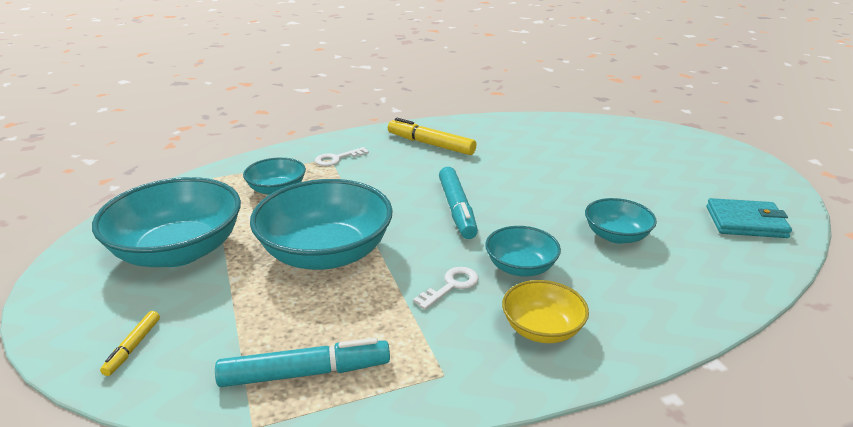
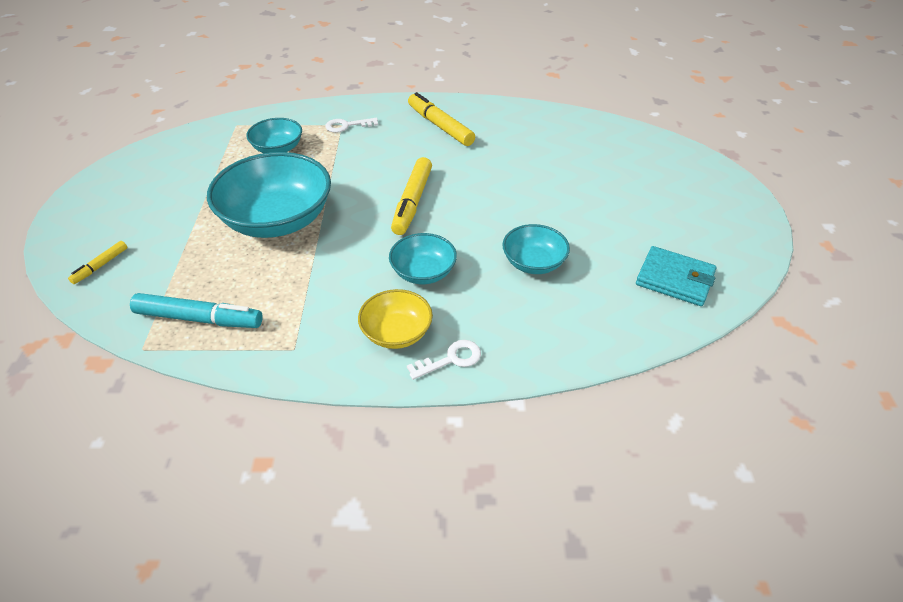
camera: 20 degrees right, 15 degrees up
(178, 251) = (172, 191): turquoise bowl -> none
(451, 286) = (354, 275): white key -> white key (451, 359)
(457, 209) = (412, 202): turquoise marker -> yellow marker

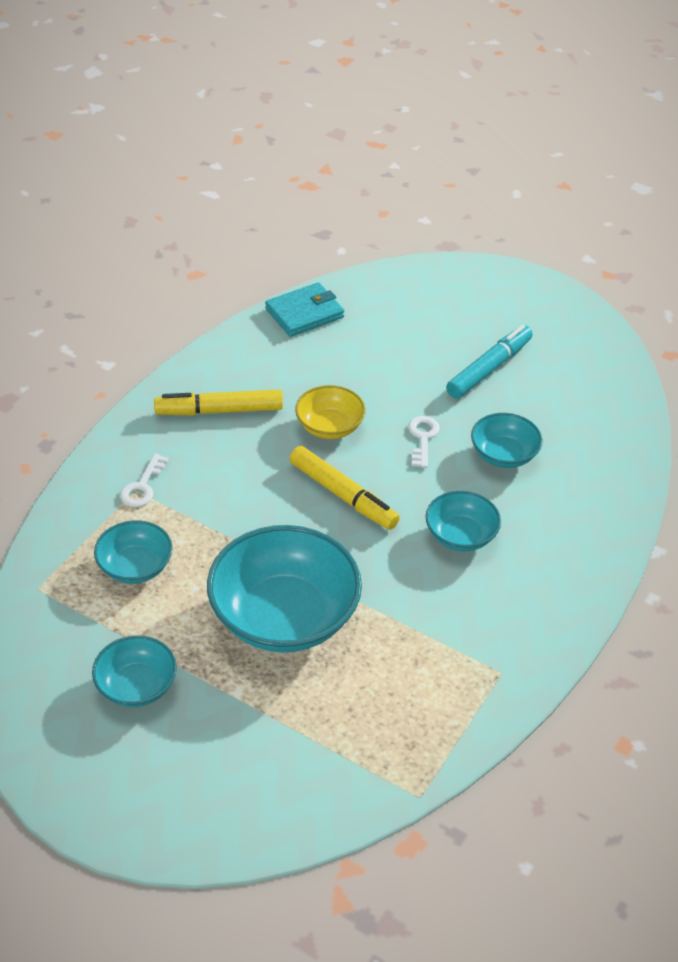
camera: 60 degrees left, 0 degrees up
(100, 266) = (244, 805): yellow marker -> none
(180, 186) = (136, 686): none -> turquoise bowl
(199, 319) = (405, 735): turquoise marker -> turquoise marker (489, 369)
(396, 333) = (530, 590): yellow bowl -> yellow bowl (329, 426)
(451, 359) = (587, 568): white key -> white key (422, 438)
(674, 279) = (587, 381): turquoise wallet -> turquoise wallet (304, 313)

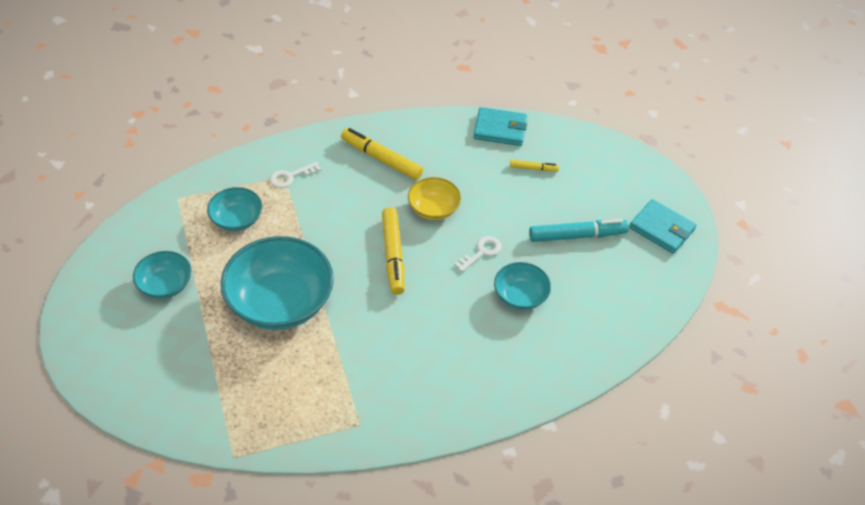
camera: 40 degrees right, 5 degrees up
(379, 331) = (533, 168): none -> yellow marker
(460, 535) = (433, 327): turquoise bowl -> none
(551, 318) = (661, 229): none -> turquoise wallet

